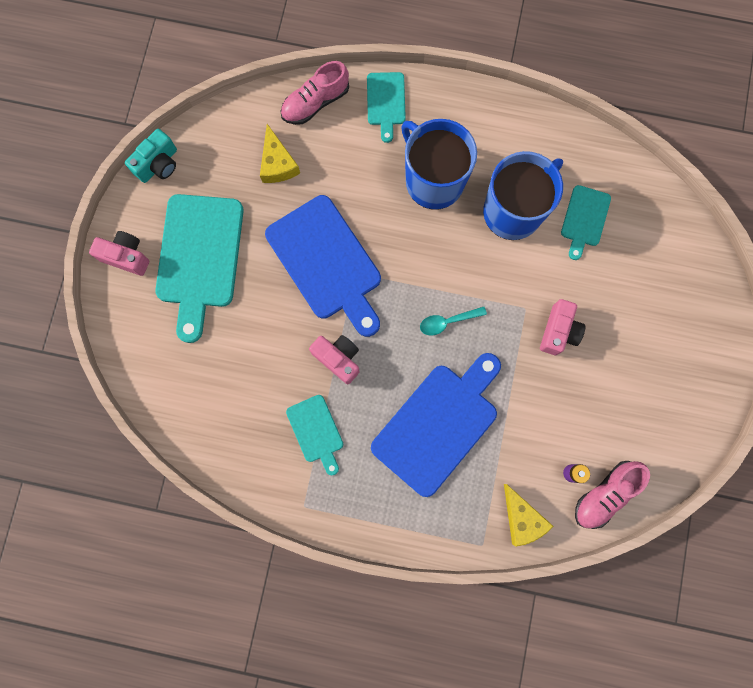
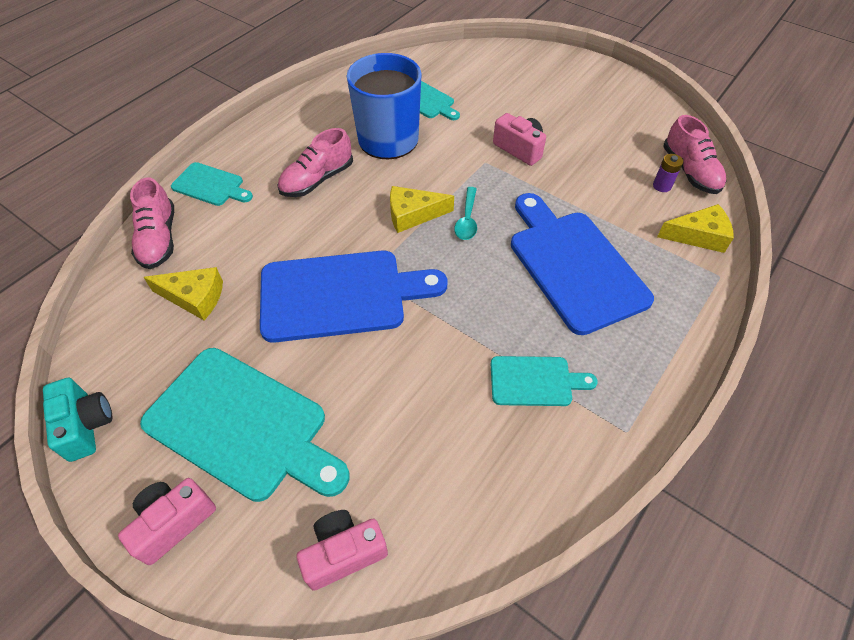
camera: 65 degrees left, 25 degrees down
(338, 359) = (457, 326): pink camera -> pink camera (344, 553)
(432, 276) = (413, 214): none -> yellow cheese
(433, 180) = (317, 180): blue mug -> pink shoe

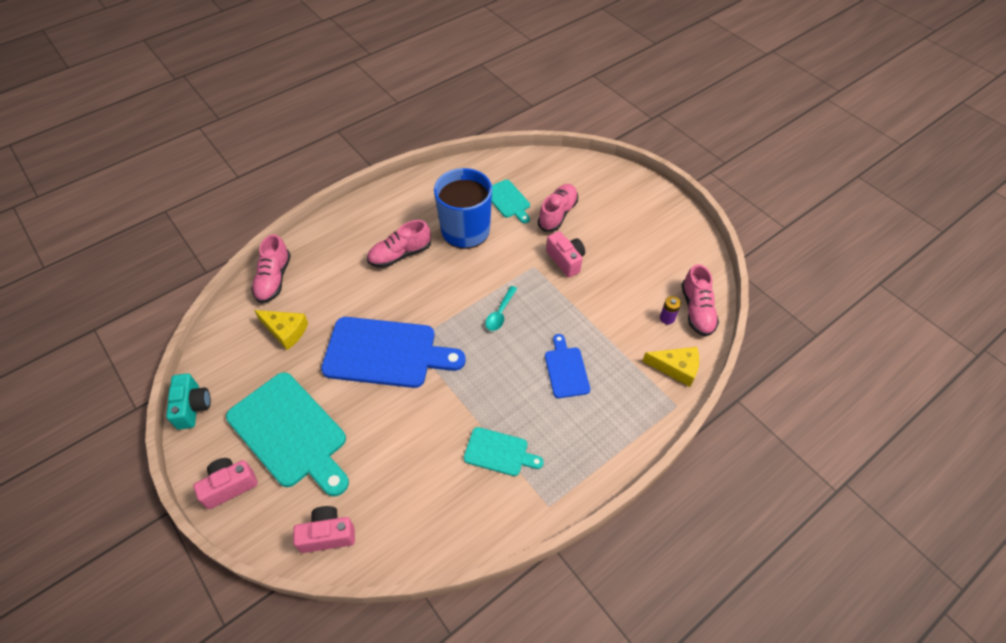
camera: 15 degrees right, 0 degrees up
(210, 185) = (321, 243): turquoise cutting board -> none
(413, 214) = (461, 300): yellow cheese -> none
(489, 104) = (557, 214): none -> pink shoe
(574, 265) = (566, 369): blue cutting board -> blue cutting board, size x0.51

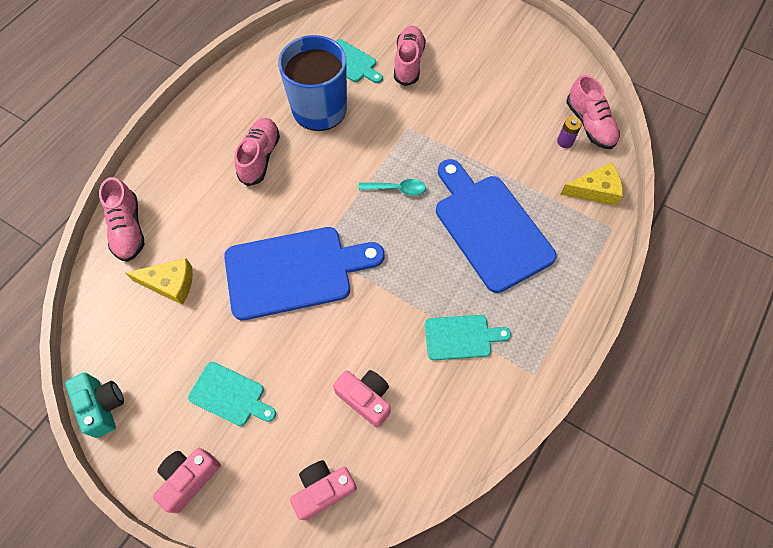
camera: 20 degrees left, 10 degrees up
(290, 433) = (230, 395): turquoise cutting board -> turquoise cutting board, size x0.51
(400, 254) = (260, 157): pink shoe -> pink shoe turned 150 degrees clockwise
(500, 313) = (397, 189): turquoise spoon -> turquoise spoon turned 90 degrees counterclockwise
(566, 260) = (439, 111): pink camera -> pink camera (365, 399)
(566, 369) = (490, 227): blue cutting board -> blue cutting board, size x1.95

